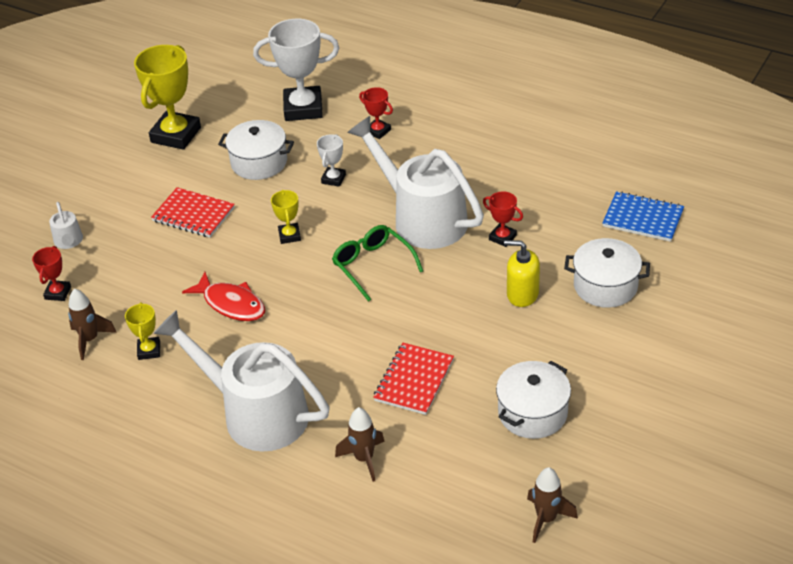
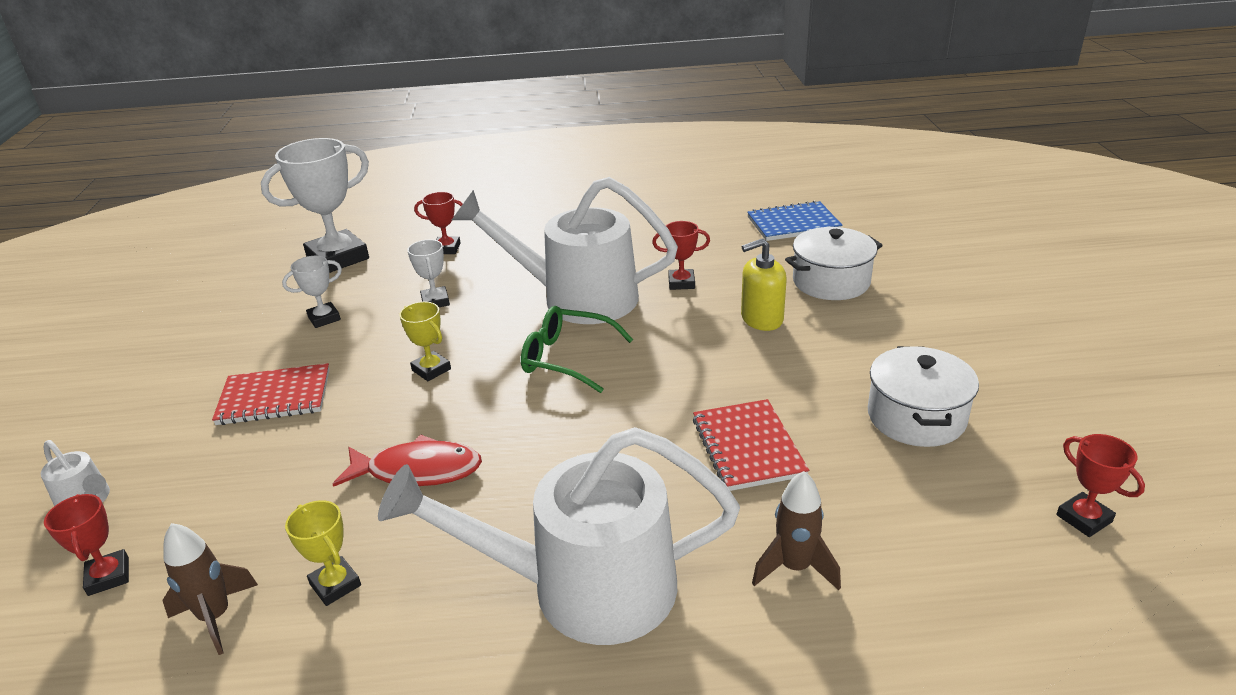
camera: 35 degrees left, 10 degrees down
(176, 135) = (183, 330): yellow trophy -> none
(259, 162) = (324, 318): white pot -> white trophy
(546, 519) = (1084, 518): brown rocket -> red trophy

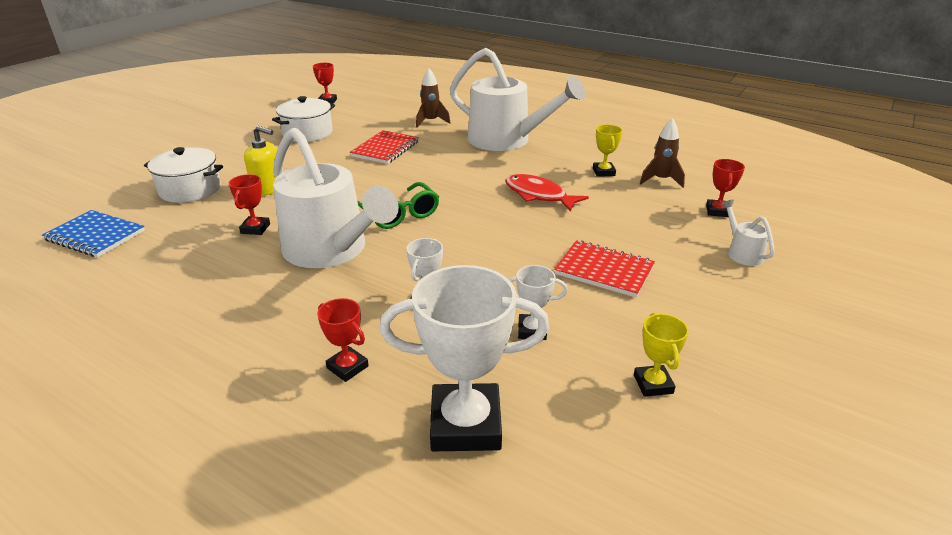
camera: 145 degrees left, 0 degrees up
(431, 370) = (485, 243): yellow trophy -> yellow trophy (653, 384)
(681, 283) = (255, 228): red trophy -> red trophy turned 60 degrees clockwise

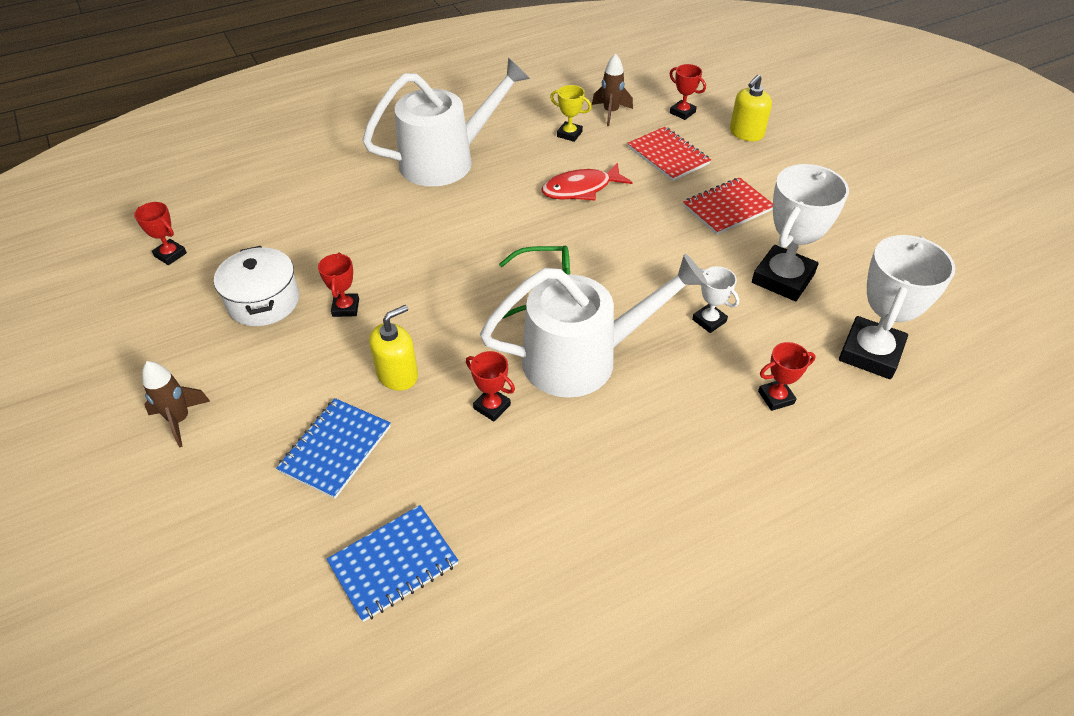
camera: 60 degrees left, 15 degrees up
(190, 189) = (335, 449): white pot -> blue notebook
(320, 155) = (346, 308): none -> red trophy
(385, 149) = (381, 251): red notebook -> red notebook (668, 156)
(431, 122) = (340, 192): brown rocket -> brown rocket (180, 420)
(532, 330) = (782, 278): white trophy -> white trophy, size x2.04
(653, 384) = (869, 249): yellow trophy -> none
(741, 252) = (746, 133): white watering can -> yellow soap dispenser

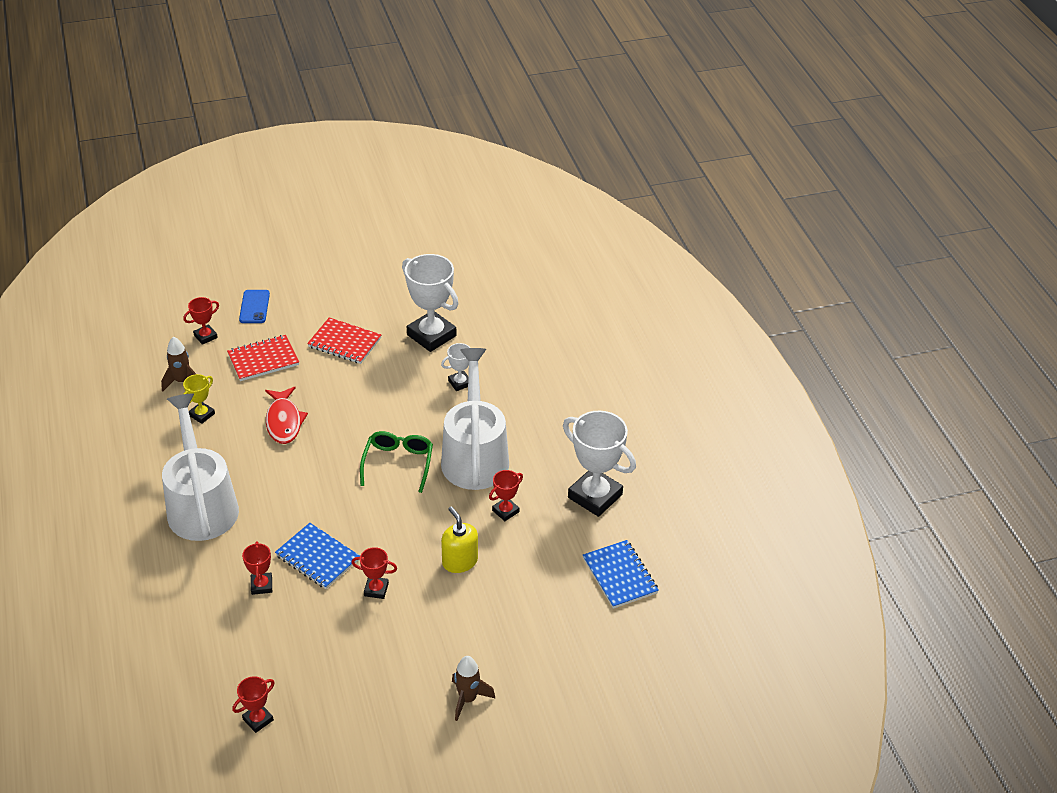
camera: 80 degrees left, 5 degrees down
(263, 301) = (349, 646): white pot -> none
(335, 449) = (521, 602): blue notebook -> blue notebook (317, 557)
(727, 208) = (344, 342): red notebook -> red notebook turned 45 degrees counterclockwise
(746, 133) = (254, 307): yellow soap dispenser -> blue phone
(776, 397) = (536, 369): red trophy -> red trophy (261, 585)
(870, 353) = (512, 316): white trophy -> white trophy (595, 496)

